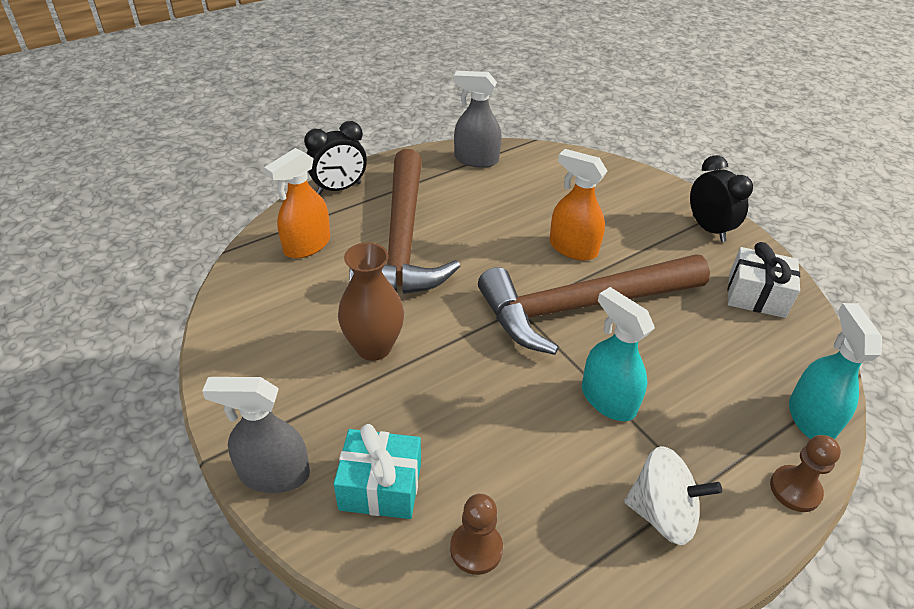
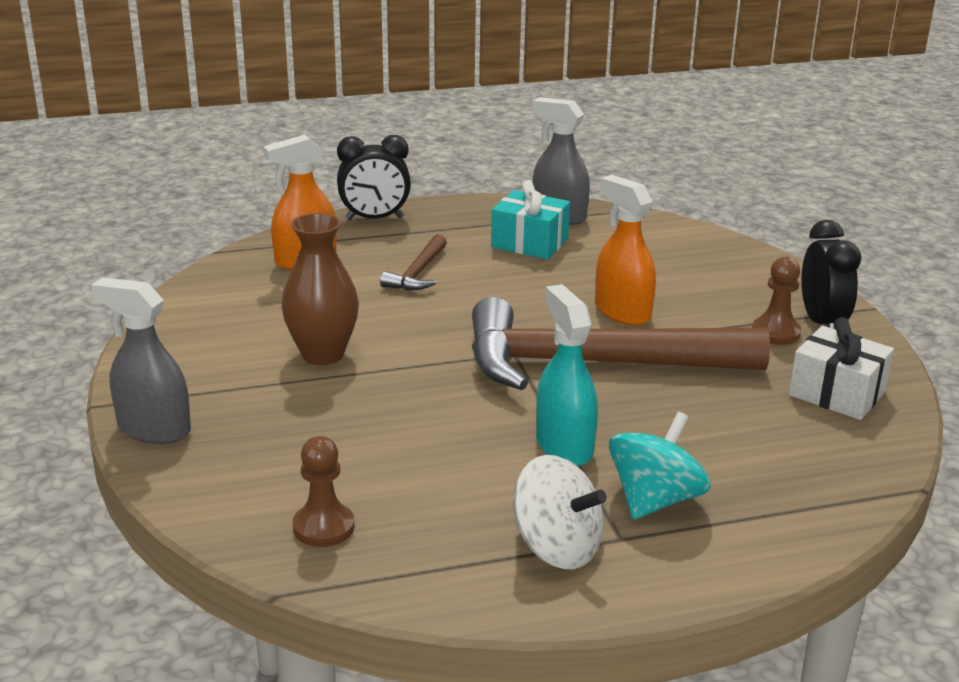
camera: 20 degrees right, 15 degrees down
(380, 486) = (255, 460): turquoise gift -> turquoise gift (529, 243)
(403, 240) = (418, 273): brown hammer -> brown hammer, size x0.42
(701, 439) = (655, 500): none -> turquoise spinning top
(795, 490) = (741, 565): brown pawn -> brown pawn (775, 333)
(811, 418) = (817, 512): turquoise spray bottle -> none

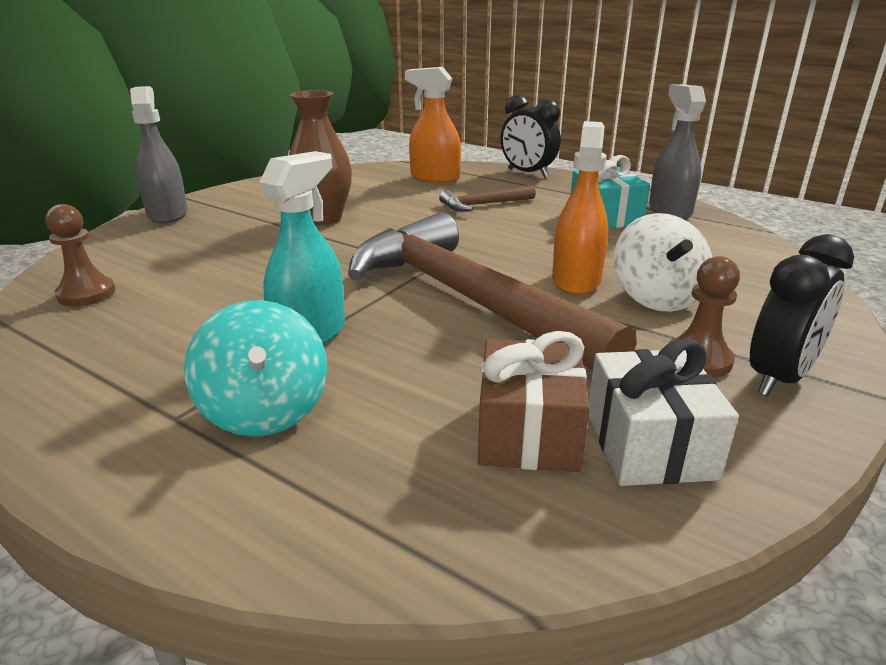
camera: 50 degrees right, 0 degrees up
(557, 547) = (128, 391): white spinning top -> white spinning top (656, 298)
(655, 500) = (265, 410): turquoise spinning top -> turquoise spinning top turned 75 degrees clockwise
(785, 422) = (528, 432): none -> brown gift

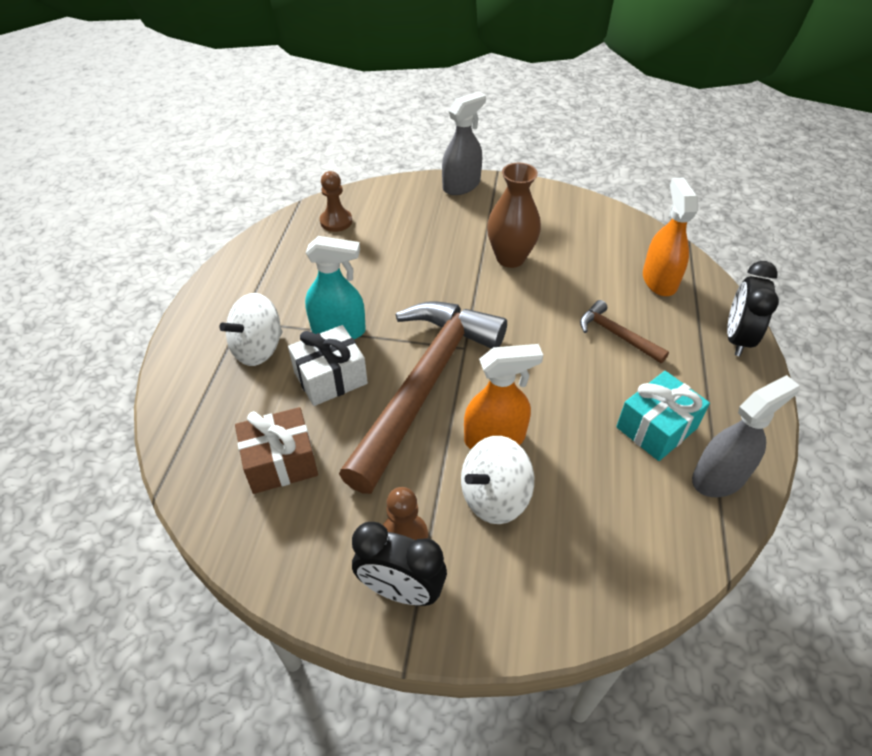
camera: 65 degrees right, 20 degrees up
(265, 410) = (258, 349): turquoise spinning top -> white spinning top
(649, 445) = (290, 522): white gift -> white gift (330, 378)

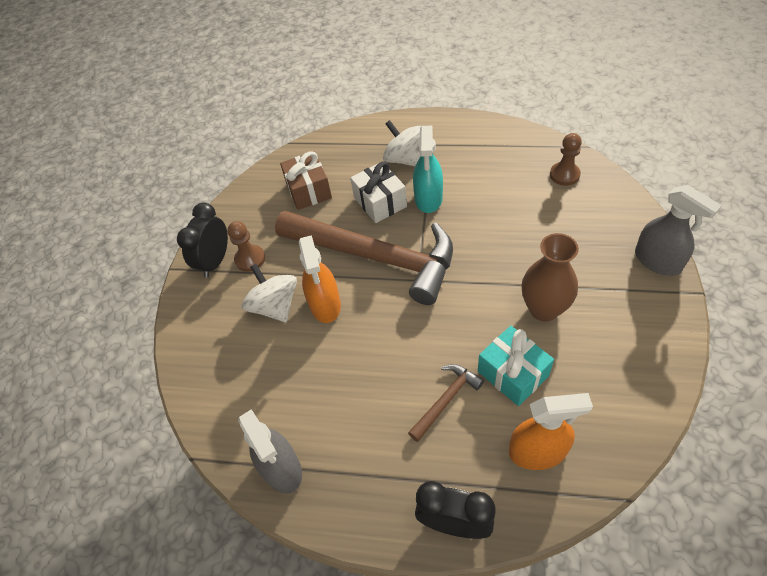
camera: 95 degrees right, 5 degrees up
(656, 428) = (334, 423): turquoise gift -> turquoise gift (512, 373)

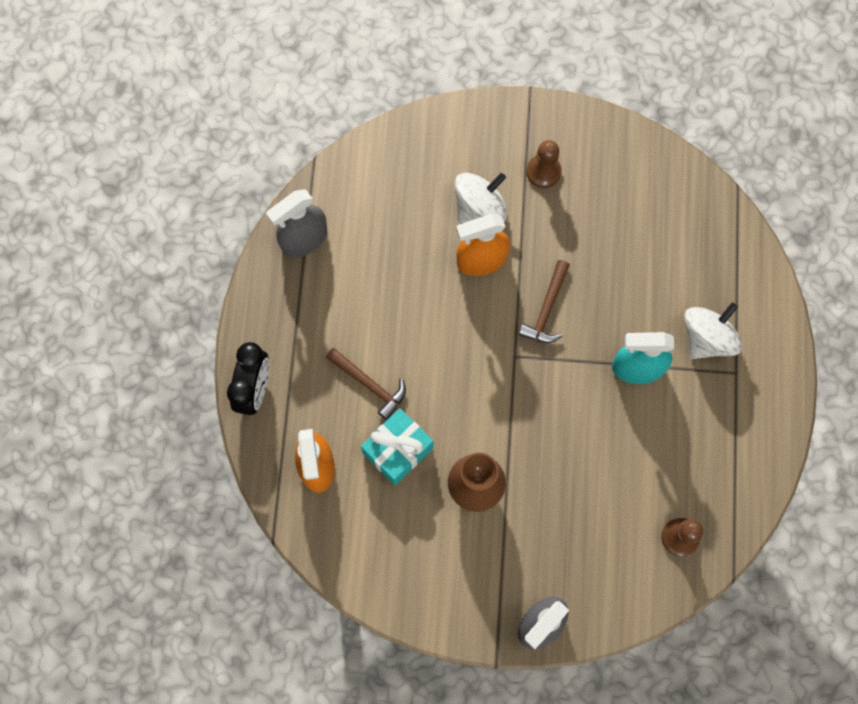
camera: 80 degrees right, 20 degrees up
(215, 261) = (540, 134): black clock -> none
(308, 190) = (651, 224): brown gift -> none
(375, 257) = (547, 309): brown hammer -> brown hammer, size x0.42
(380, 202) = (631, 310): white gift -> none

